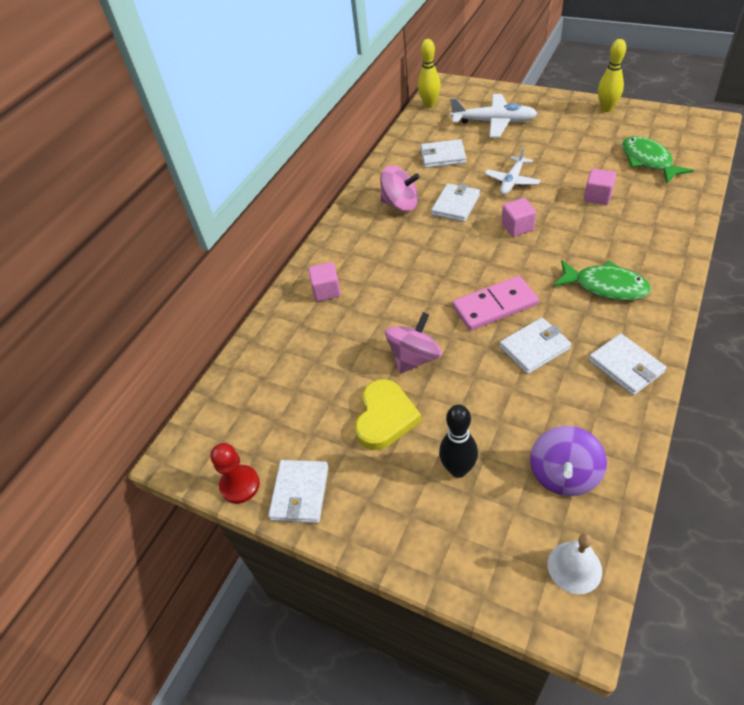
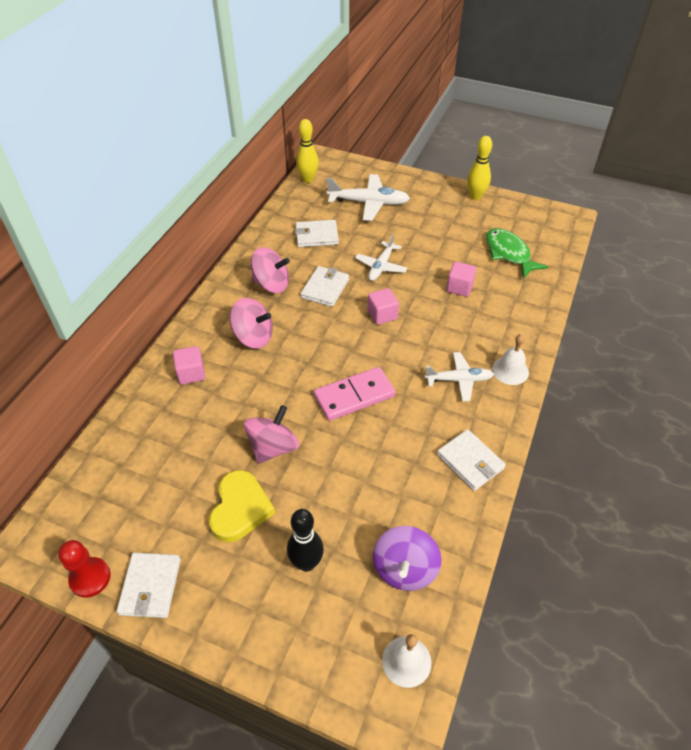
camera: 10 degrees left, 0 degrees up
(386, 254) = (253, 337): none -> pink spinning top
(534, 347) = (388, 440): white wallet -> none
(605, 286) = (458, 380): green fish -> white plane
(661, 275) = (510, 370): none -> white bell

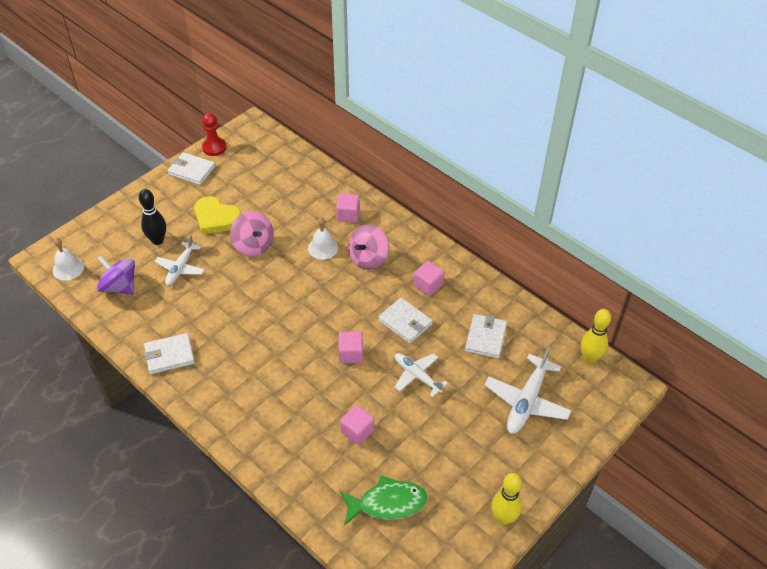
camera: 110 degrees right, 0 degrees up
(271, 284) = (428, 285): pink spinning top -> pink cube
(354, 396) = (271, 305): pink domino -> none
(458, 380) = (247, 381): white plane -> white plane (181, 268)
(510, 370) = (235, 425): white bell -> white bell (323, 248)

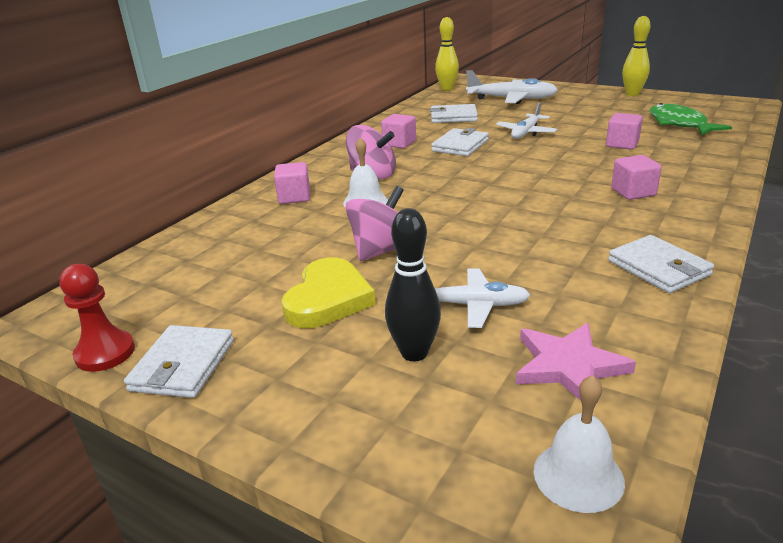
camera: 100 degrees left, 20 degrees down
(119, 287) = (568, 366): purple spinning top -> pink star
(351, 354) = (528, 161): pink cube -> pink cube (633, 192)

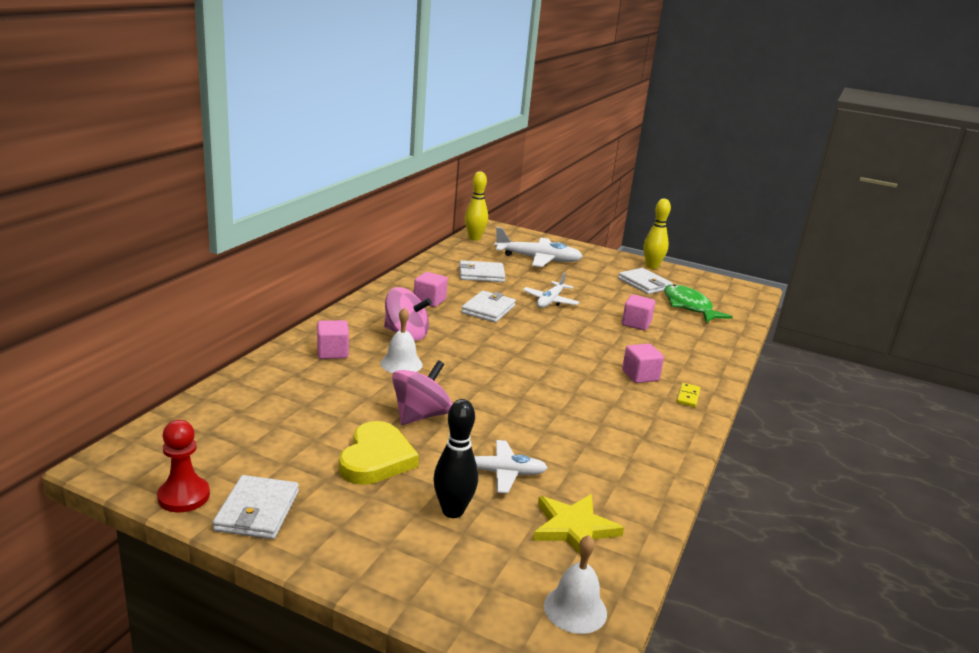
camera: 10 degrees left, 5 degrees down
(568, 366) = (573, 528): pink star -> yellow star
(658, 268) = (652, 450): white wallet -> white wallet (644, 284)
(694, 209) = (688, 396): none -> yellow domino

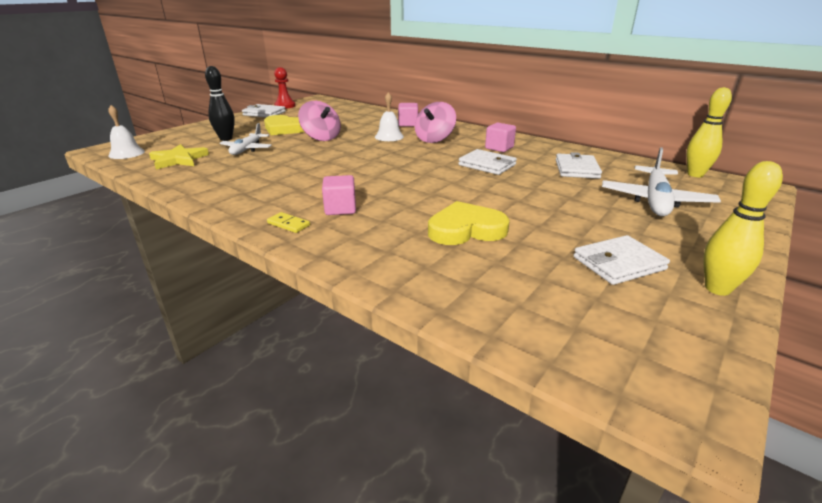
camera: 105 degrees right, 5 degrees up
(550, 301) = (518, 192): white plane -> none
(636, 324) = (466, 229): pink cube -> yellow heart
(689, 307) = (539, 285): green fish -> none

